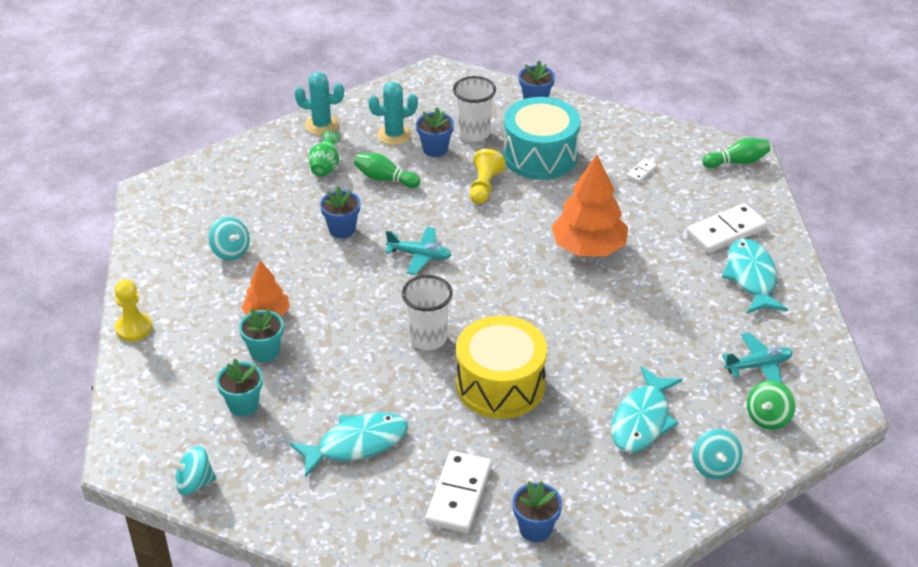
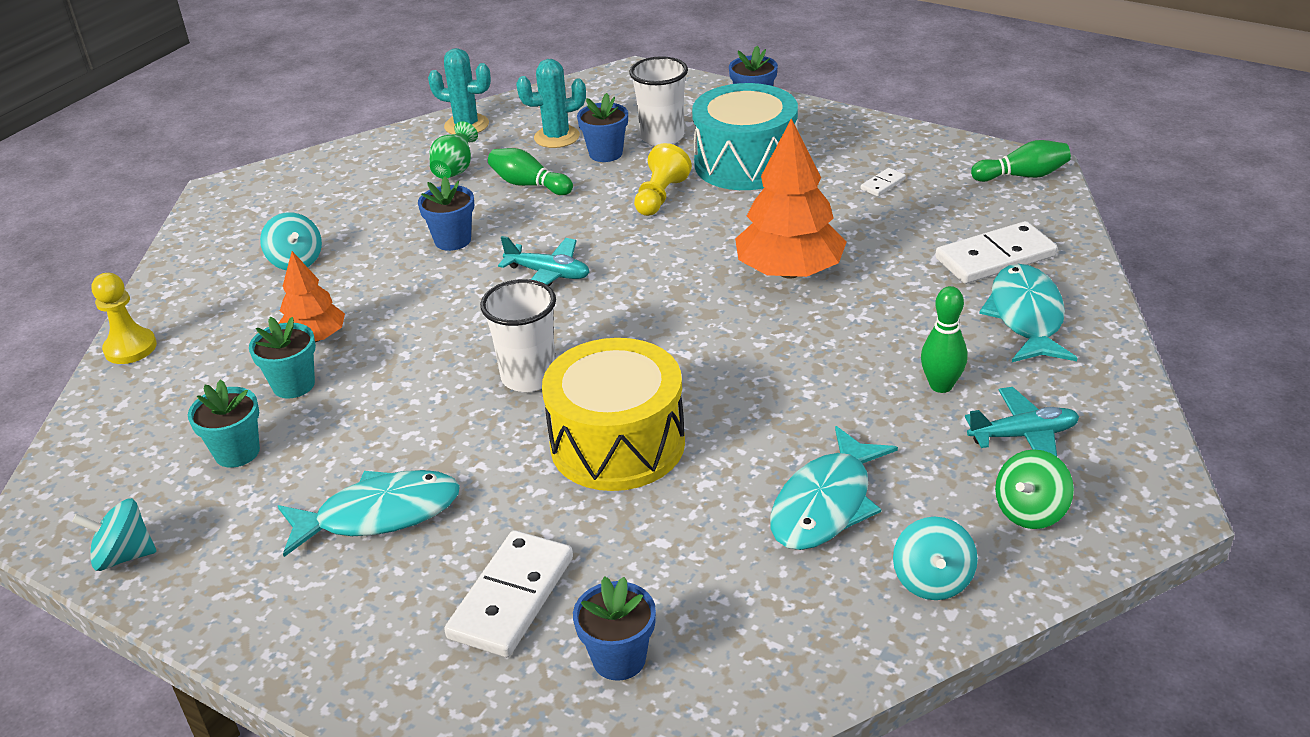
camera: 10 degrees right, 5 degrees down
(702, 332) = (941, 386): none -> green bowling pin

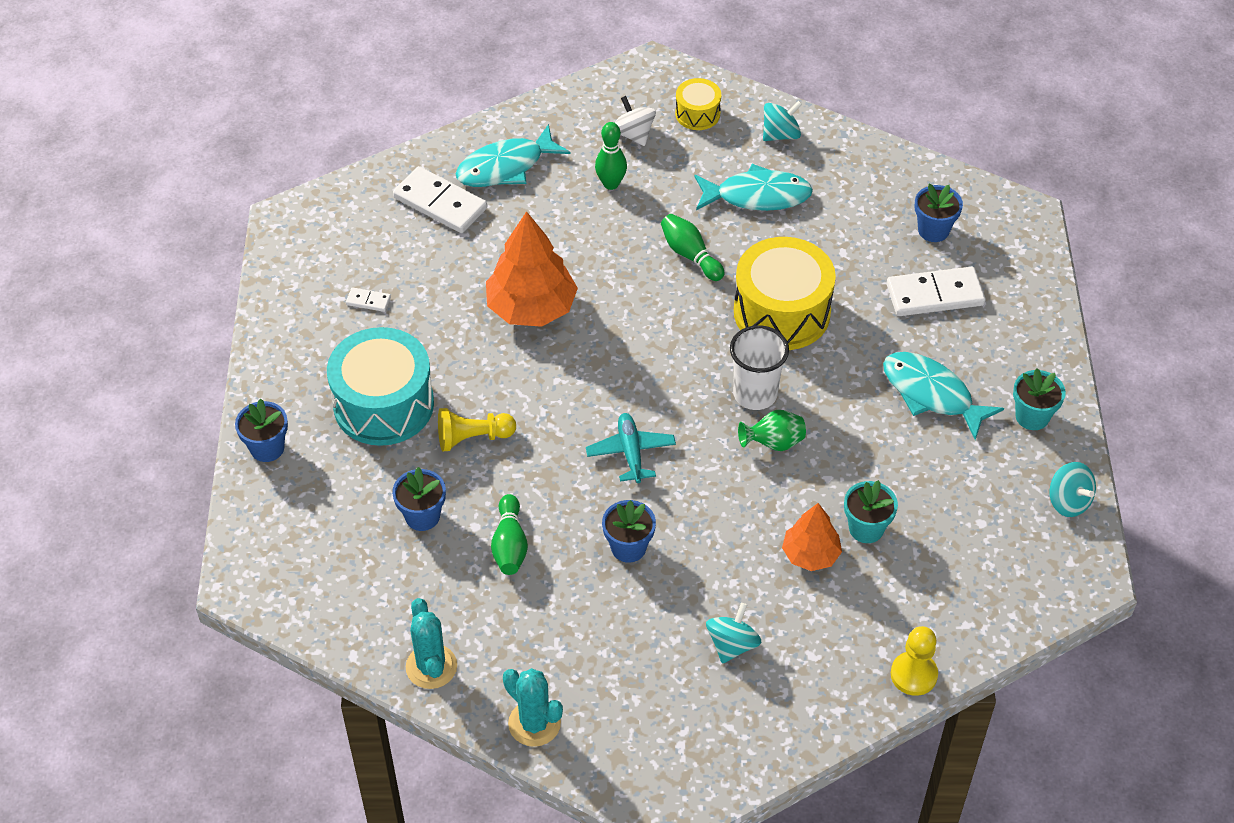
camera: 125 degrees left, 15 degrees up
(237, 452) = (948, 511): turquoise flower pot -> turquoise flower pot (1032, 416)
(455, 170) = (520, 620): green vase -> green vase (773, 443)
(557, 137) = (413, 573): turquoise cactus -> turquoise cactus (534, 723)
(662, 137) = (368, 488): white cup -> none
(1022, 176) = (307, 223): green bowling pin -> green bowling pin (690, 255)
(1023, 436) = (633, 134): turquoise plane -> white spinning top
(1030, 511) = (697, 114): green spinning top -> yellow drum

